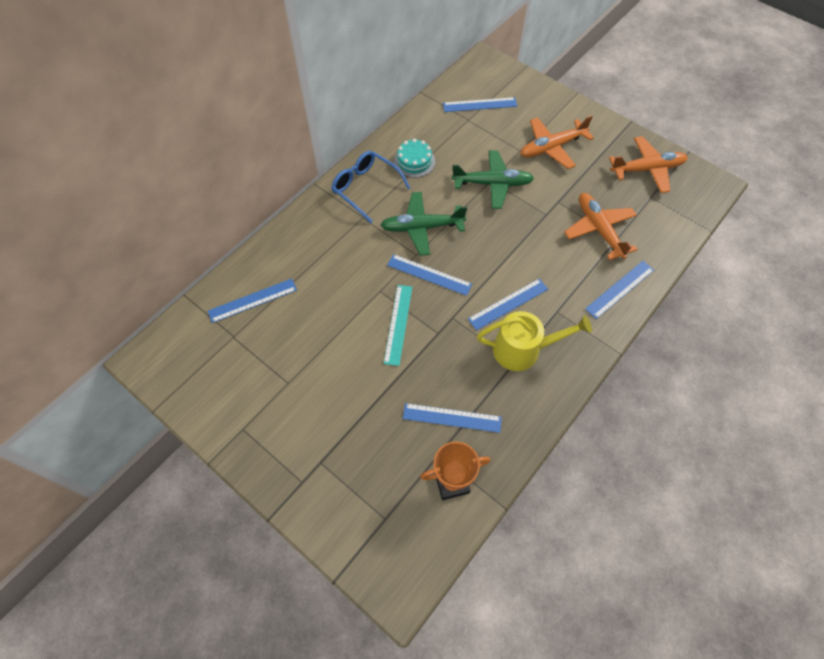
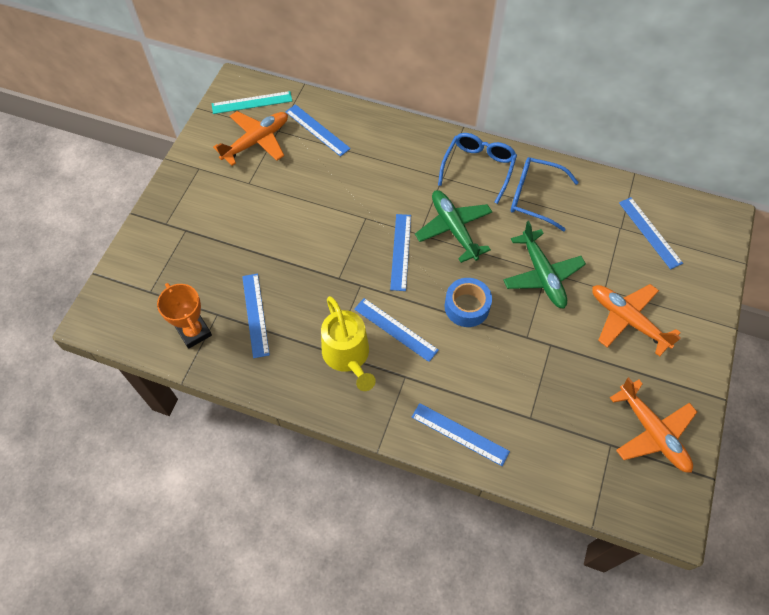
camera: 70 degrees right, 0 degrees up
(398, 324) = (336, 243): turquoise ruler -> turquoise ruler (252, 103)
(414, 161) = (534, 197): turquoise cake -> blue glasses
(504, 244) = (467, 307): none -> blue tape
(599, 229) = (532, 396): orange plane -> orange plane (256, 141)

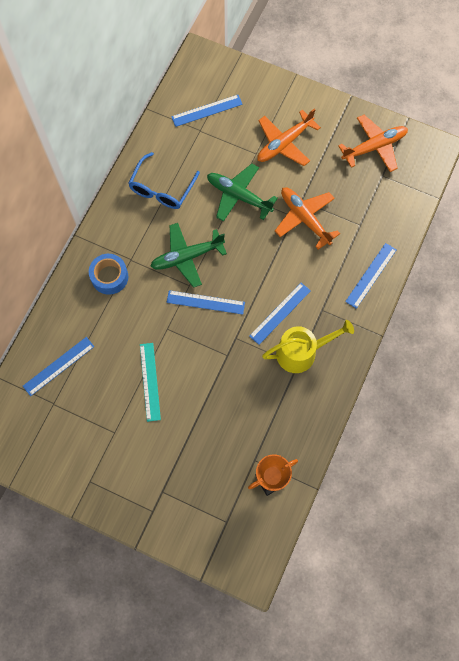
camera: 85 degrees left, 10 degrees up
(252, 103) = (12, 429): turquoise ruler -> turquoise ruler (150, 381)
(255, 314) = (257, 427): blue ruler -> none
(256, 141) = (64, 425): orange plane -> orange plane (305, 218)
(467, 307) = (263, 256): blue tape -> blue tape (109, 277)
(478, 168) = (124, 228): blue glasses -> none
(542, 275) = (239, 196): green plane -> green plane turned 135 degrees counterclockwise

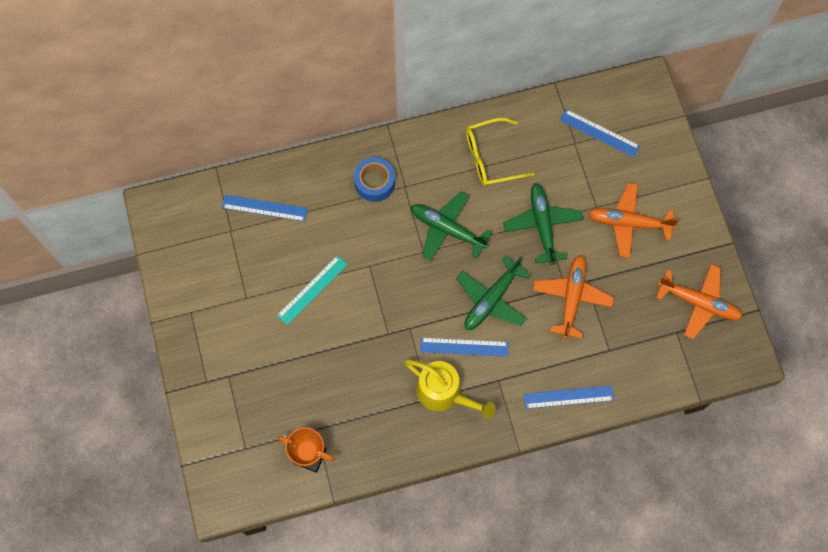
camera: 50 degrees right, 0 degrees up
(161, 189) = (491, 157): blue glasses -> yellow glasses
(205, 302) = (420, 277): blue ruler -> none
(262, 269) = (491, 299): none -> green plane

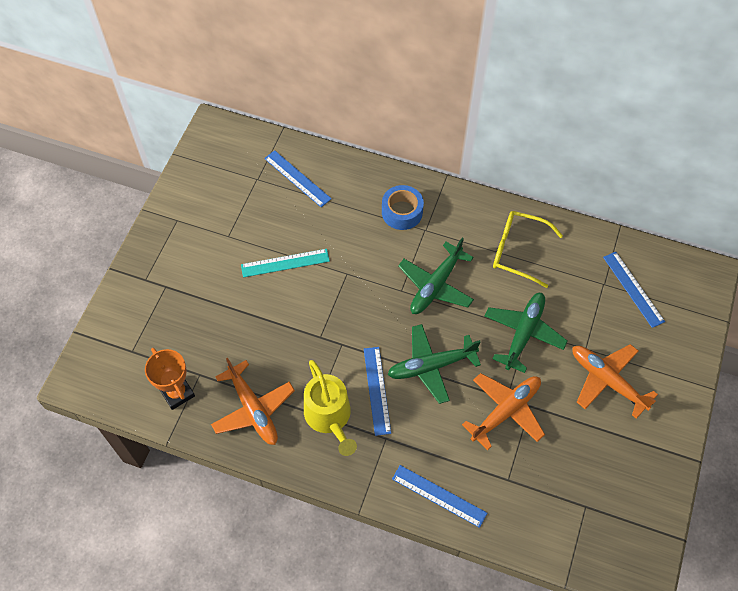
camera: 35 degrees right, 10 degrees down
(447, 229) = (436, 285): green plane -> green plane turned 120 degrees counterclockwise
(464, 347) = (376, 390): blue ruler -> blue ruler turned 45 degrees clockwise
(698, 303) = (626, 494): orange plane -> orange plane (253, 409)

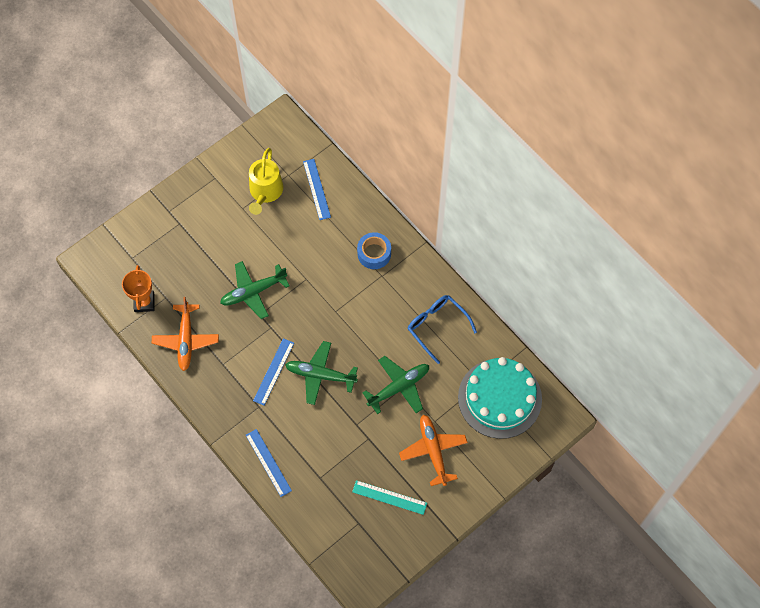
camera: 30 degrees right, 5 degrees up
(285, 263) = (269, 249): turquoise ruler -> turquoise ruler (389, 497)
(329, 417) = (231, 372): yellow watering can -> yellow watering can (265, 192)
(436, 285) = (361, 320): green plane -> green plane (253, 292)
(505, 411) = (349, 433): orange plane -> none
(518, 251) = (437, 326): yellow glasses -> blue glasses
(633, 289) = (499, 398): blue ruler -> turquoise cake

